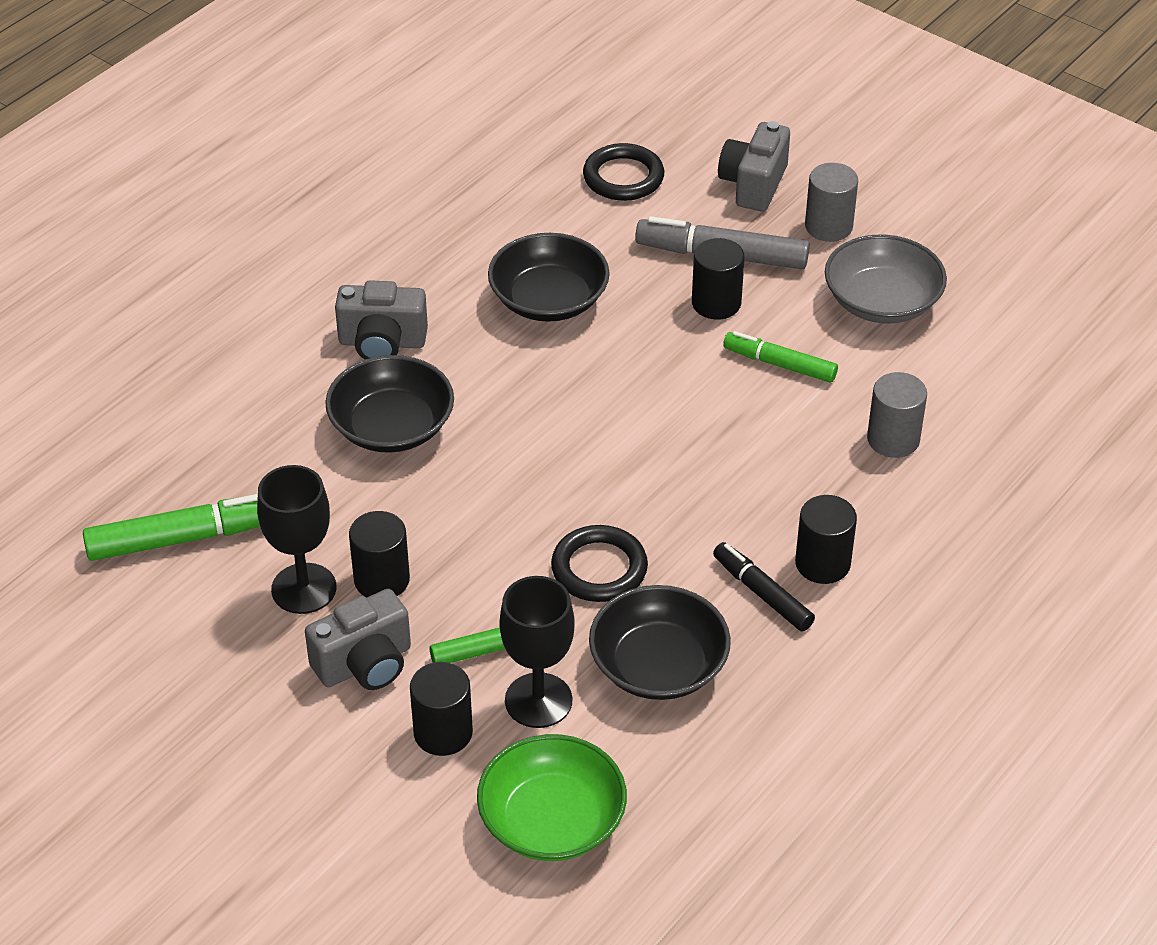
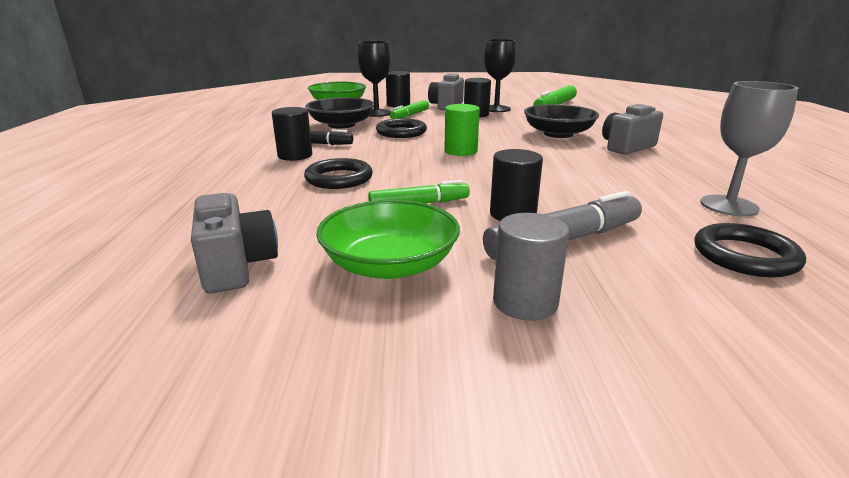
camera: 140 degrees right, 20 degrees down
(515, 213) = (729, 206): none -> grey goblet
(549, 299) = (604, 181): black bowl -> none
(598, 451) = (460, 151): none -> green cylinder
(753, 184) = (657, 305): grey camera -> grey camera (237, 266)
(815, 461) = (339, 178): none -> black ring
(882, 301) = (390, 264): grey bowl -> green bowl
(893, 439) = (295, 199): grey cylinder -> none

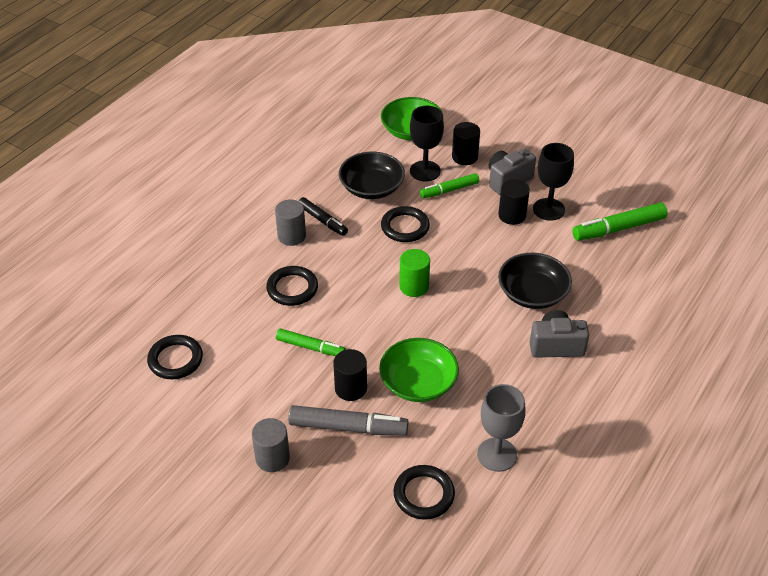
camera: 35 degrees right, 20 degrees up
(237, 266) = (175, 360): grey camera -> black ring
(295, 155) = (291, 236): black cylinder -> grey cylinder
(390, 264) = (242, 397): green bowl -> green bowl (418, 382)

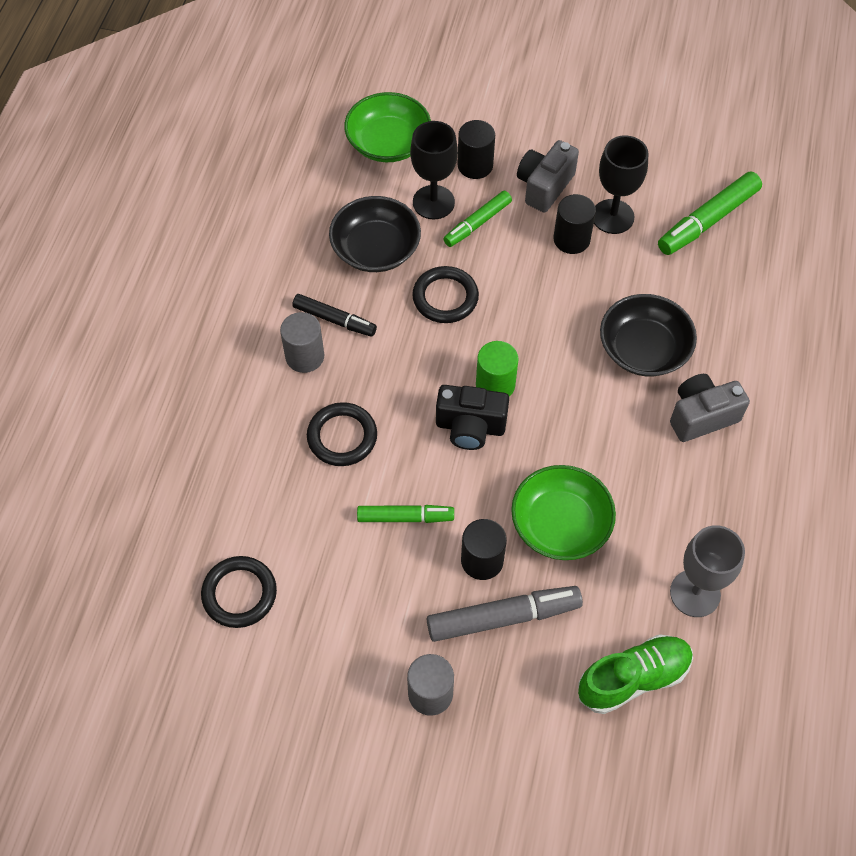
camera: 20 degrees left, 15 degrees up
(383, 306) = (470, 427): none -> black camera
(424, 494) = (633, 678): black ring -> green shoe

